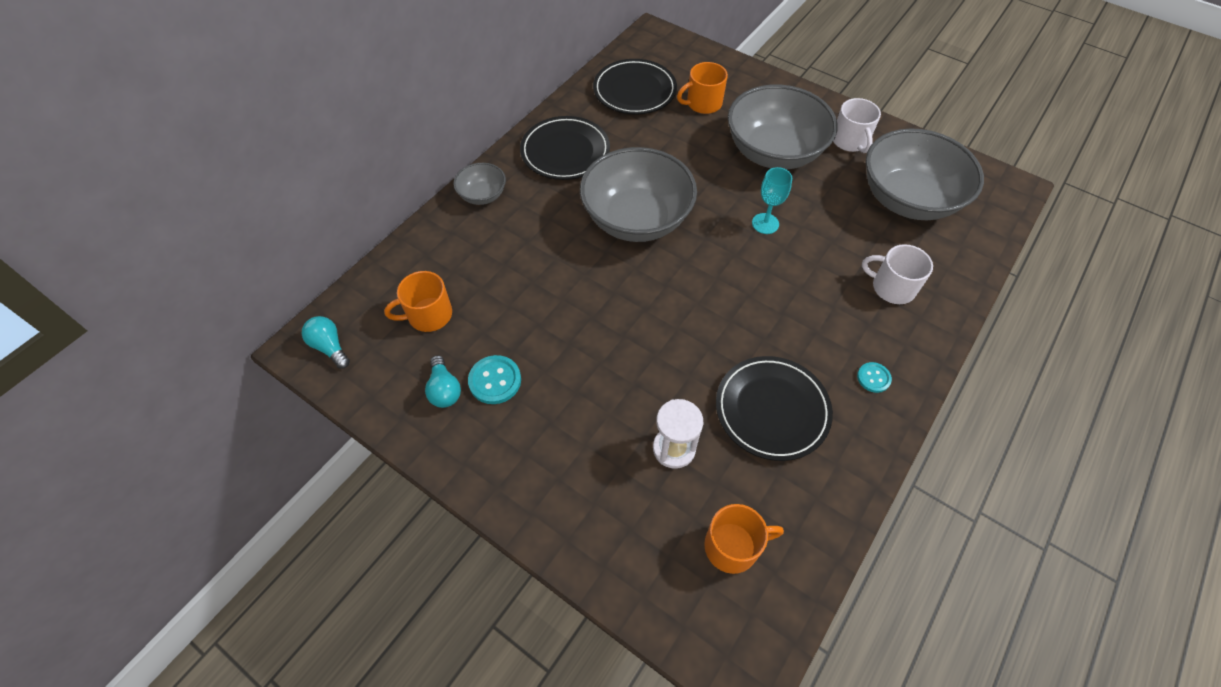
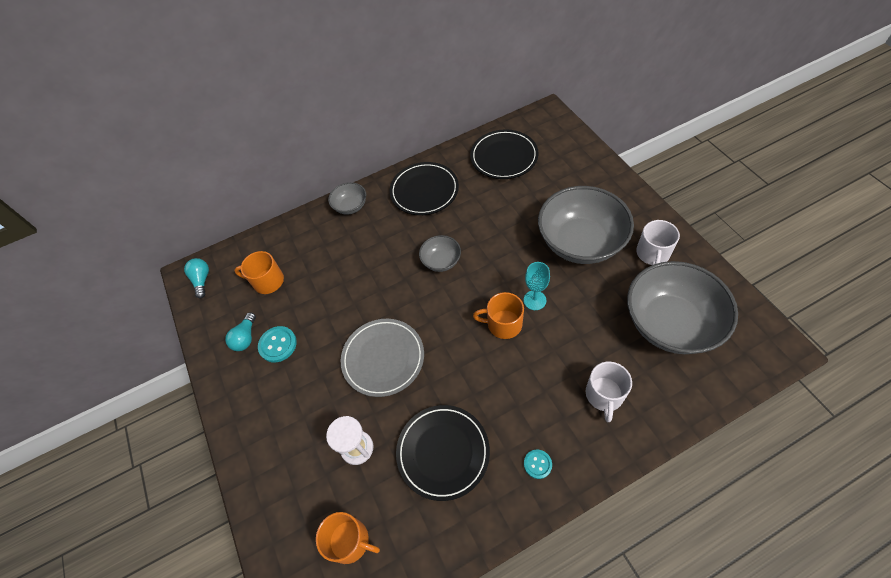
camera: 35 degrees right, 0 degrees up
(636, 219) = (441, 261): grey bowl -> grey bowl, size x0.47
(639, 344) = (383, 358): none -> grey plate
(703, 103) = (550, 183): orange mug -> orange mug (503, 324)
(892, 287) = (604, 395): white mug -> white mug turned 135 degrees counterclockwise

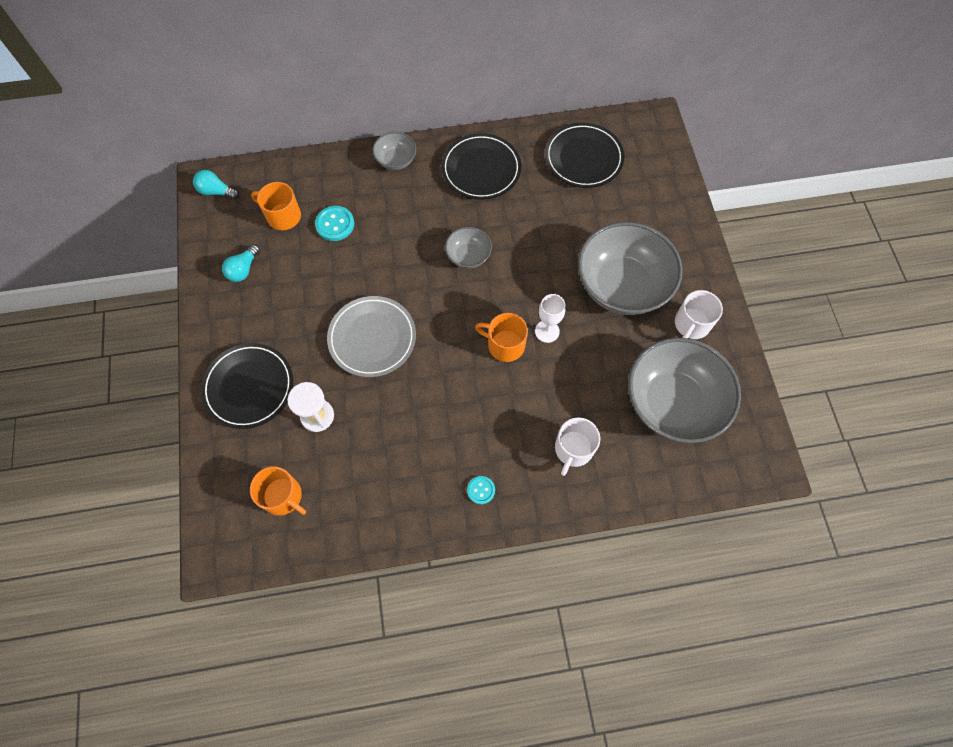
camera: 10 degrees right, 10 degrees up
(202, 280) = (216, 191): turquoise light bulb -> turquoise light bulb turned 75 degrees counterclockwise
(278, 345) = (273, 288): turquoise button -> turquoise button (335, 224)
(443, 452) = (396, 448): black plate -> black plate (249, 387)
(534, 300) = (547, 331): turquoise goblet -> white goblet

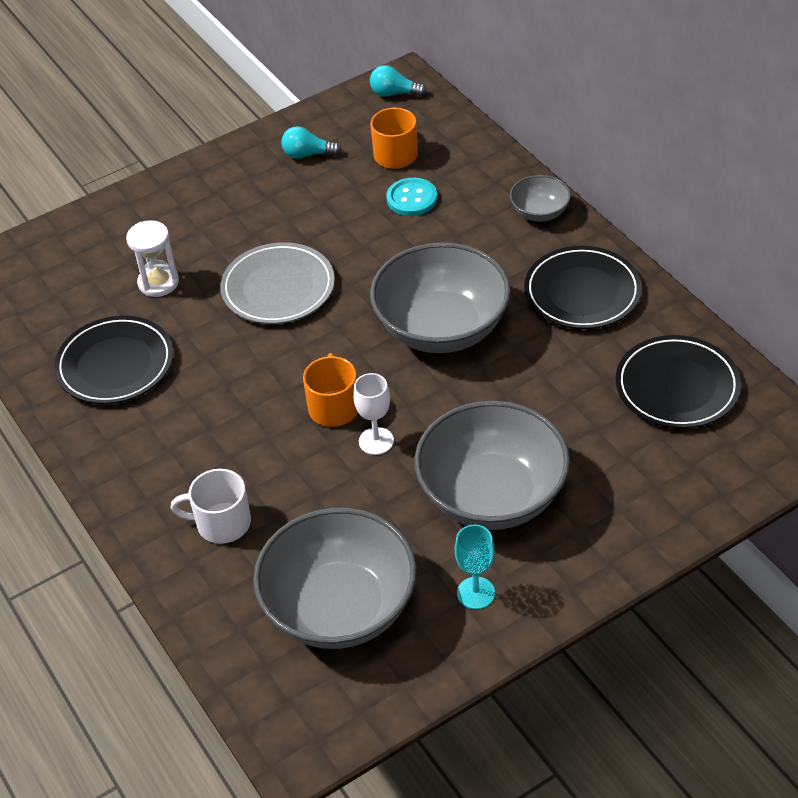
camera: 70 degrees right, 20 degrees down
(216, 191) = (394, 93): turquoise light bulb -> turquoise light bulb turned 75 degrees counterclockwise
(249, 387) = (167, 218): black plate -> black plate (115, 364)
(283, 496) = (54, 294): orange mug -> none
(468, 256) = (442, 328): grey bowl -> grey bowl, size x2.13
(481, 490) = (129, 453): turquoise button -> none
(691, 324) = (476, 593): white mug -> turquoise goblet

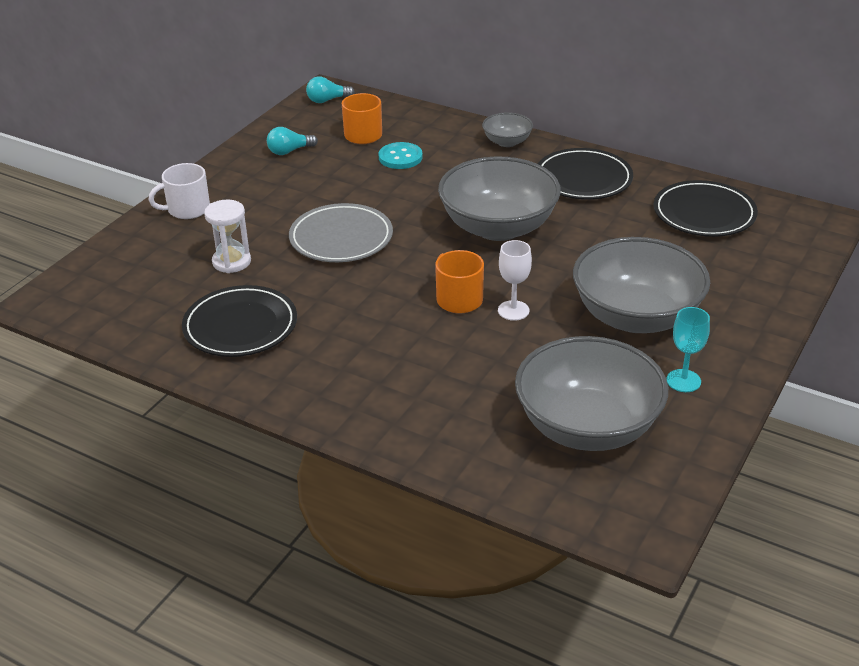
camera: 30 degrees left, 10 degrees down
(222, 523) = (435, 403): white mug -> white mug (187, 209)

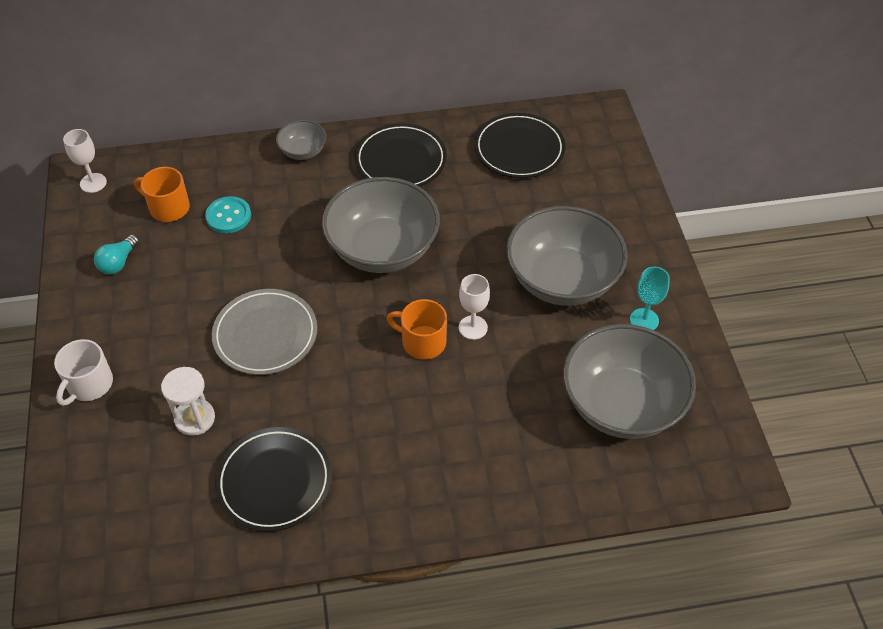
camera: 40 degrees left, 15 degrees up
(327, 100) = (93, 183): turquoise light bulb -> white goblet

